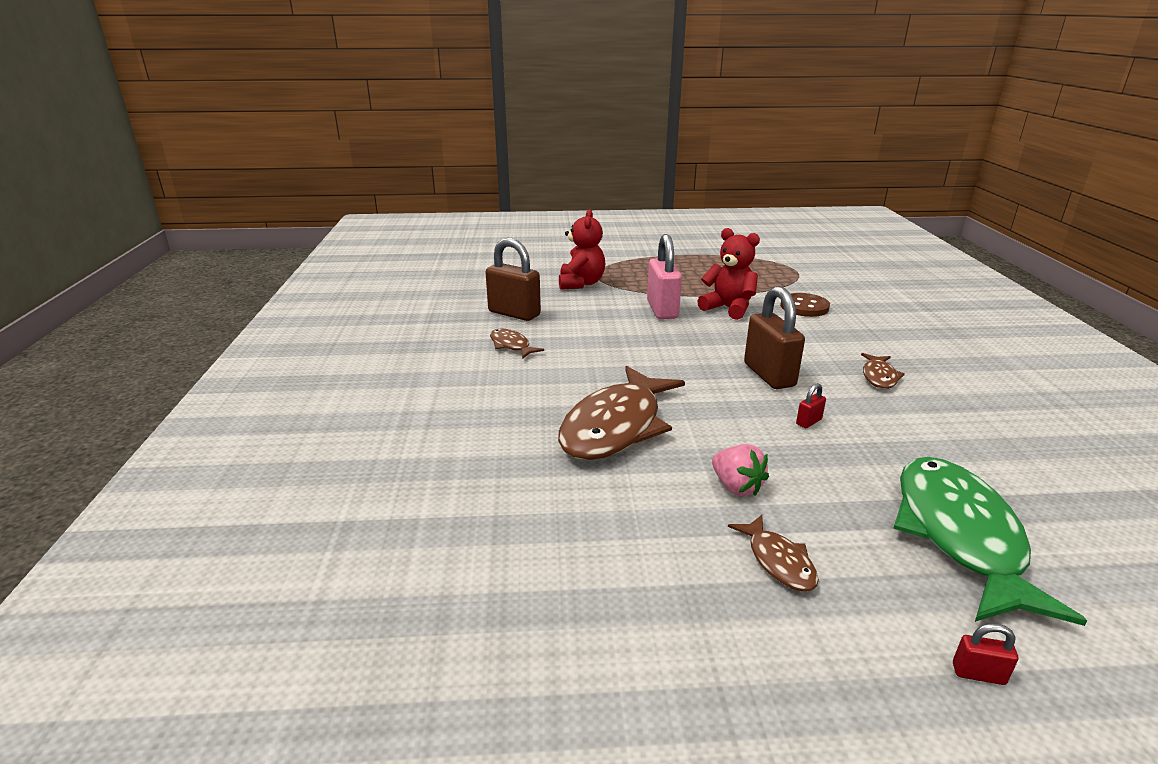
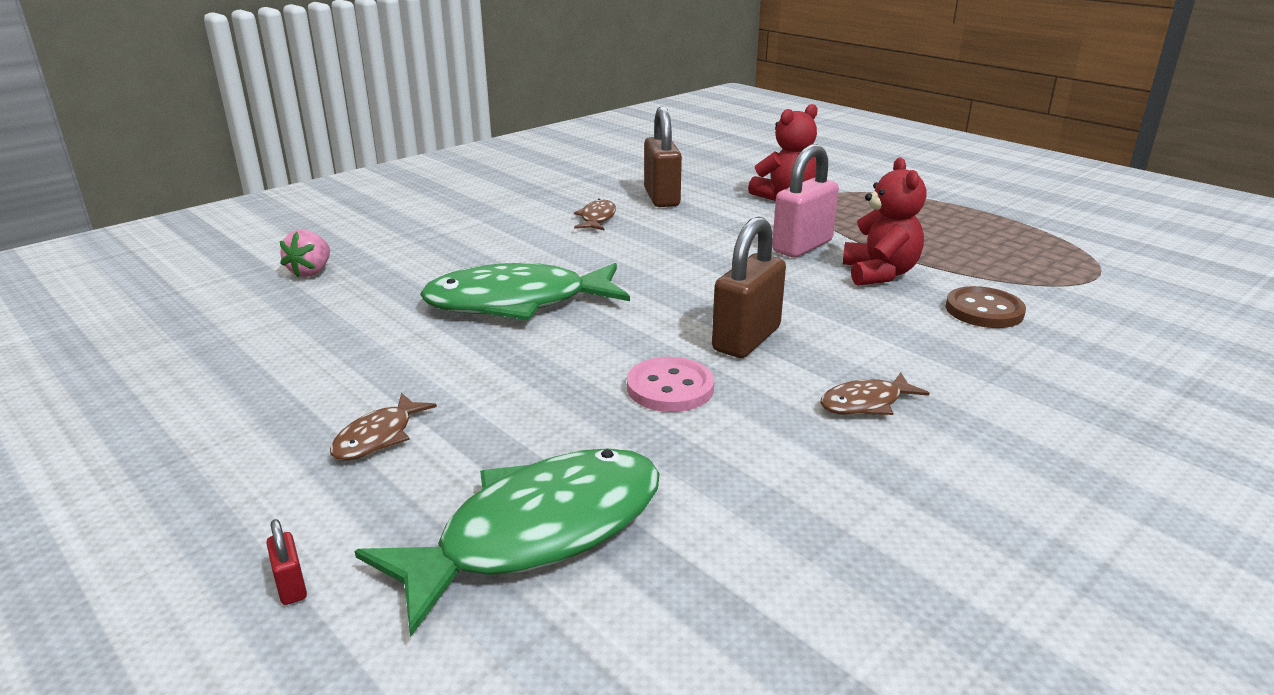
camera: 50 degrees right, 0 degrees up
(616, 426) = (517, 303): brown fish -> green fish
(736, 487) = (482, 384): pink strawberry -> pink strawberry (311, 272)
(808, 422) = (670, 388): red padlock -> pink button

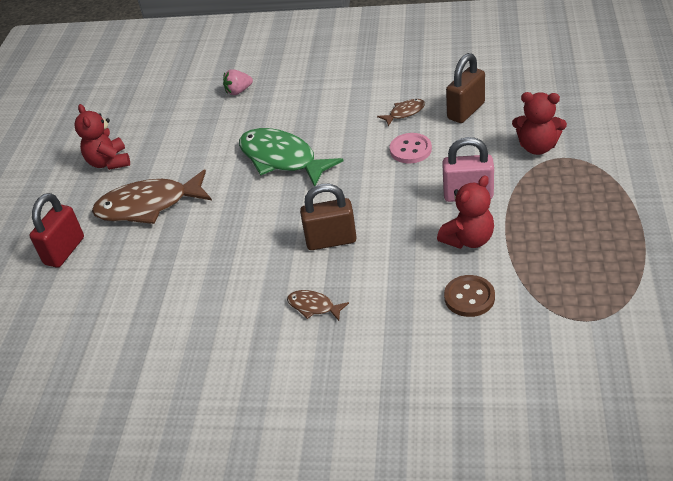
camera: 55 degrees right, 15 degrees up
(179, 426) = (109, 162): none -> red teddy bear
(291, 586) = (64, 251): red padlock -> red padlock, size x2.39
(378, 437) = (148, 206): brown fish -> brown fish, size x2.19
(538, 532) = (136, 279): green fish -> none
(670, 388) = (261, 247): pink button -> pink button (410, 150)

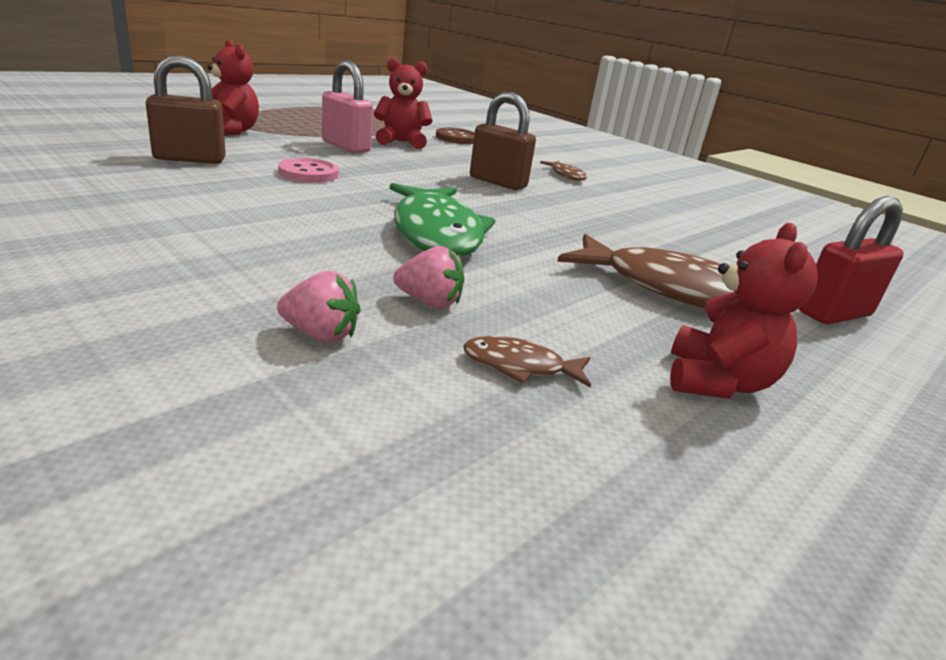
camera: 150 degrees left, 15 degrees down
(229, 123) = (429, 302): none -> pink strawberry
(405, 113) = (230, 186): brown fish -> brown fish (519, 366)

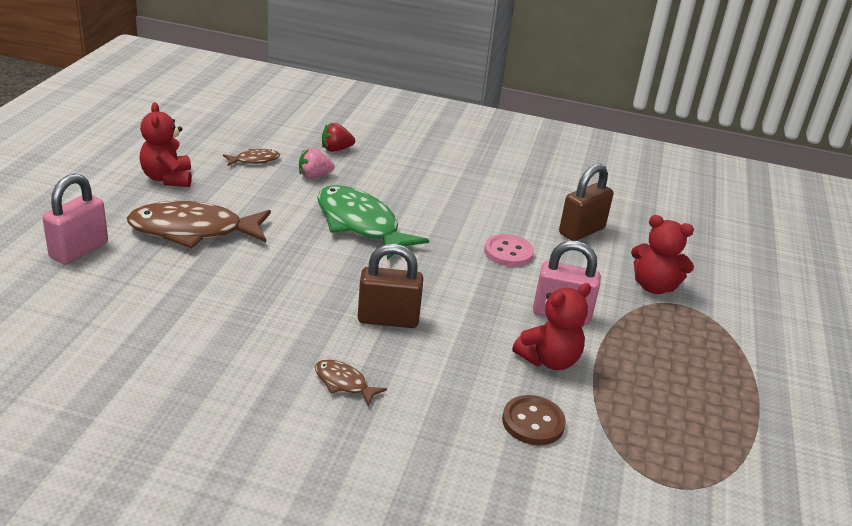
camera: 150 degrees right, 5 degrees up
(320, 335) = (336, 149): pink strawberry -> red strawberry
(834, 314) = (79, 250): red padlock -> pink padlock

